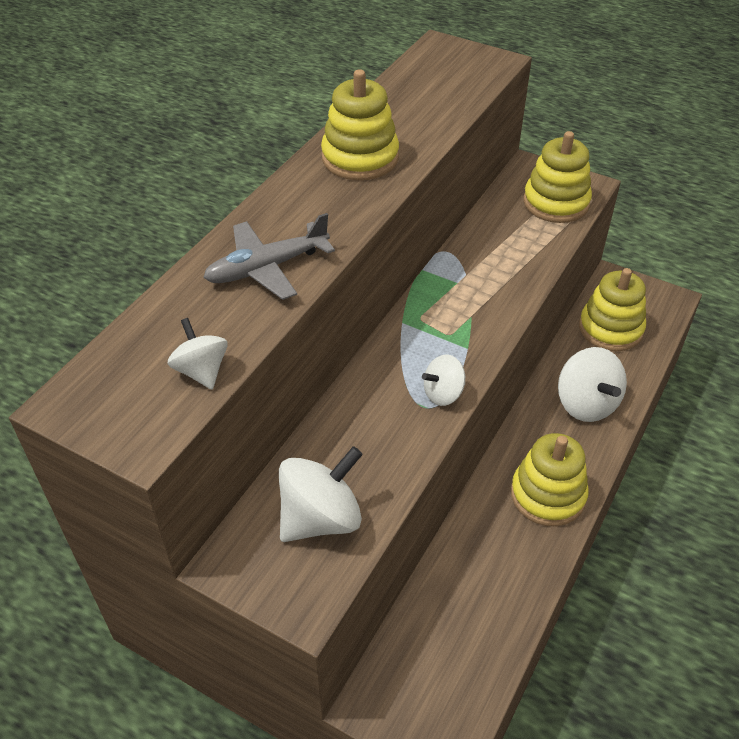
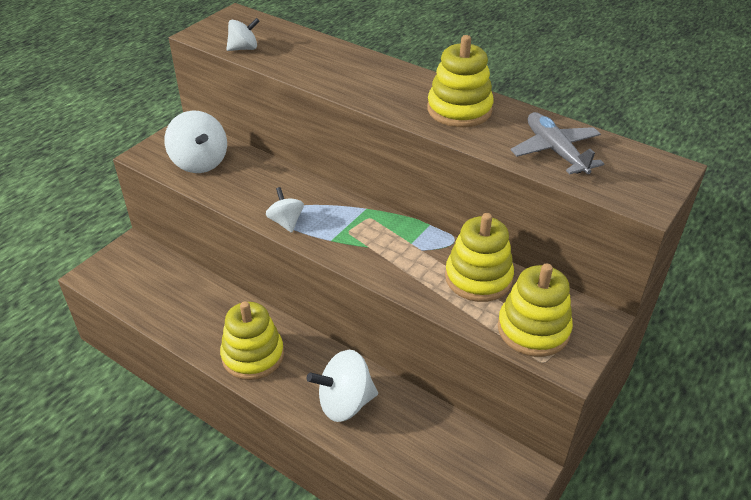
camera: 95 degrees right, 5 degrees down
(267, 268) = (330, 69): grey plane -> grey plane (555, 151)
(610, 329) = (445, 447): yellow stacking toy -> yellow stacking toy (478, 278)

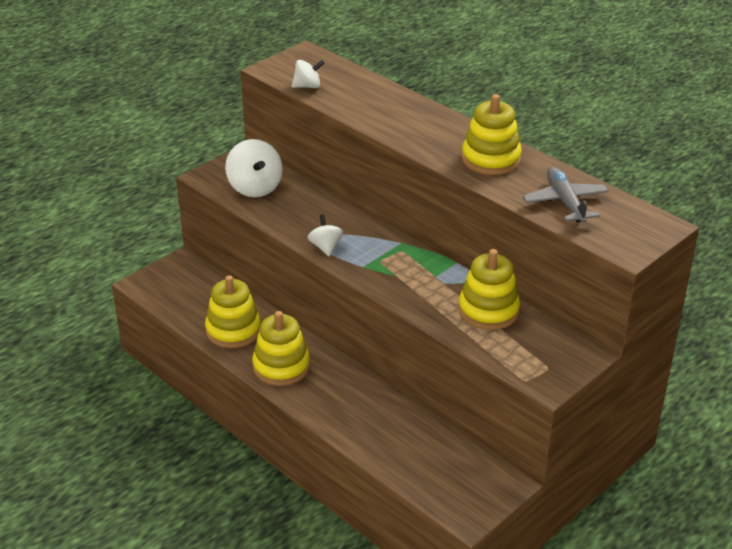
camera: 10 degrees right, 5 degrees down
(345, 403) = (357, 413): white spinning top -> none
(533, 329) = (525, 355): yellow stacking toy -> yellow stacking toy (233, 330)

